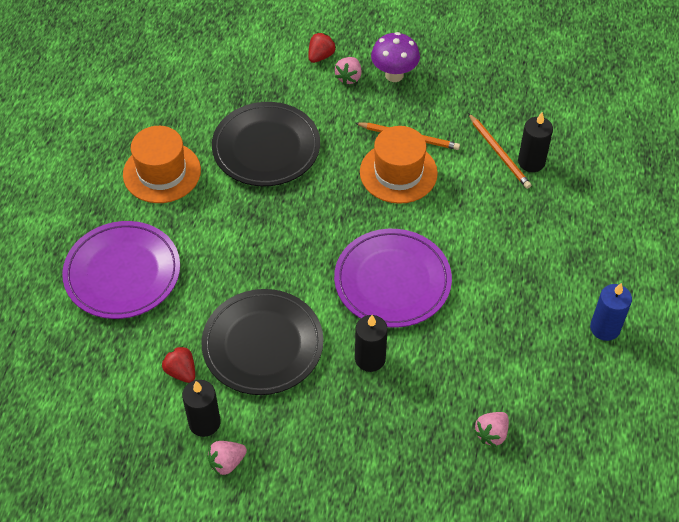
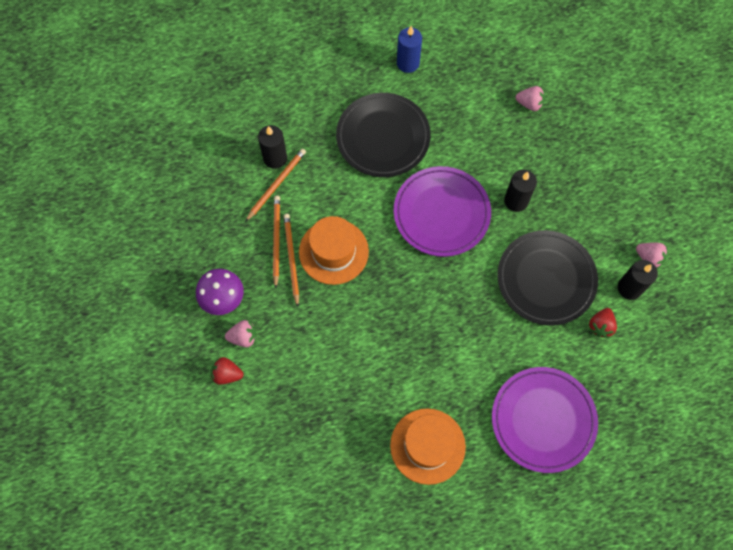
camera: 115 degrees left, 15 degrees up
(266, 148) = (357, 370): black plate -> black plate (383, 137)
(435, 132) = (276, 240): none -> orange pencil

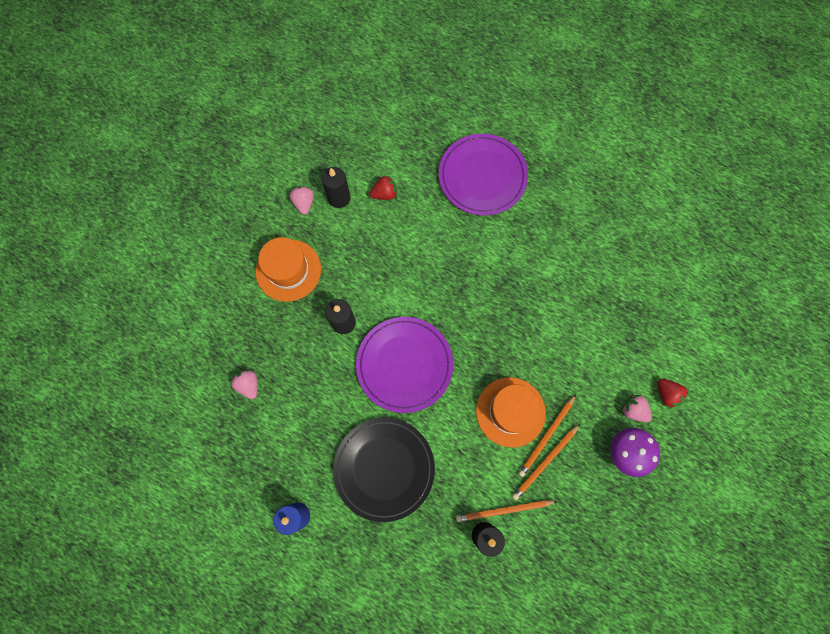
camera: 135 degrees left, 5 degrees up
(427, 446) = (570, 227): orange hat -> orange hat (288, 270)
(546, 279) = (385, 253): black plate -> none

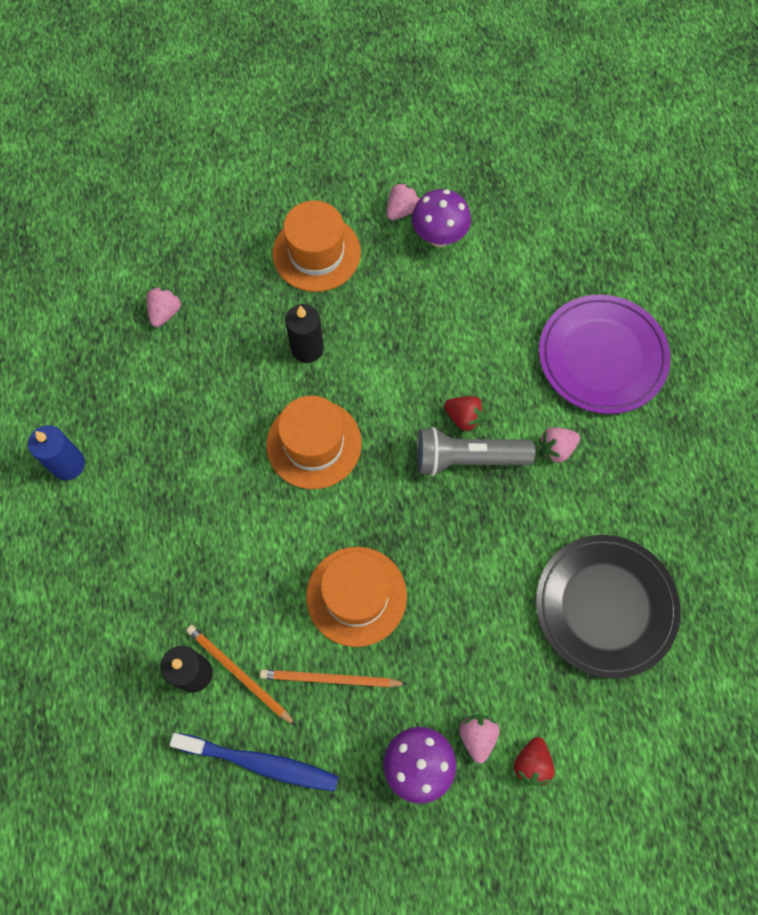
camera: 50 degrees right, 5 degrees down
(339, 198) = (439, 237): black candle -> purple mushroom
(384, 194) = (485, 276): red strawberry -> red strawberry (464, 418)
(384, 468) = (184, 511): black plate -> black plate (605, 606)
(404, 365) = (314, 444): purple plate -> orange hat
(481, 291) = (467, 459): none -> grey flashlight
(513, 242) = (556, 449): none -> pink strawberry
(546, 436) = (361, 658): orange pencil -> none
(561, 536) = (260, 763): none -> blue toothbrush

